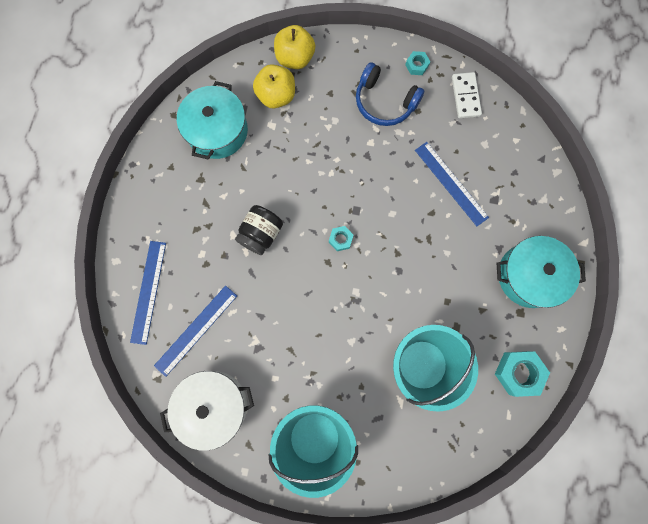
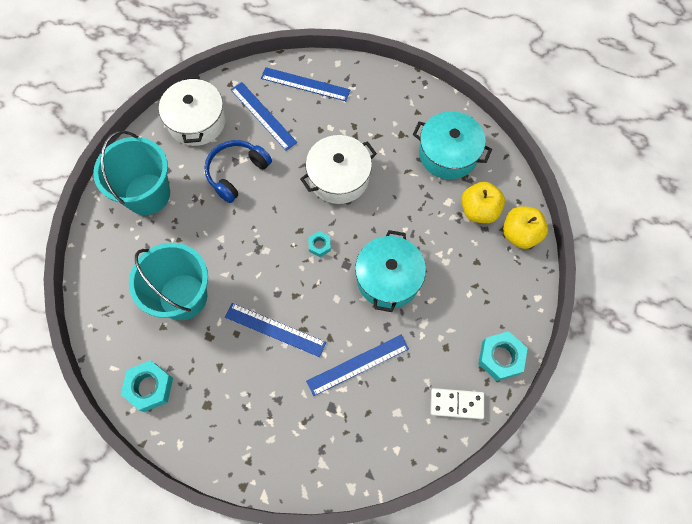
camera: 100 degrees right, 10 degrees down
(261, 234) = (338, 177): black jar -> white pot
(384, 102) = (460, 314): blue headphones -> blue headphones (236, 173)
(416, 65) = (500, 357): turquoise nut -> turquoise nut, size x1.81
(435, 265) = (275, 329): none -> blue ruler
(529, 275) = (242, 424): turquoise pot -> turquoise pot (388, 278)

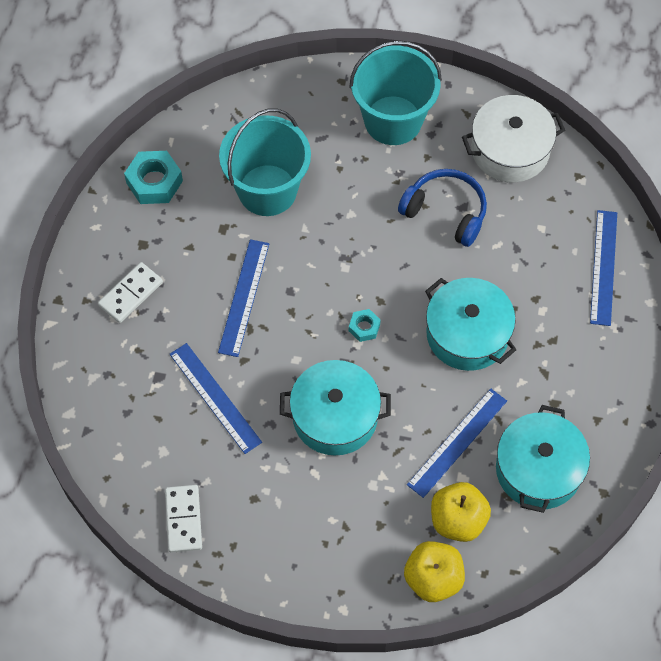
camera: 80 degrees right, 5 degrees down
(251, 421) = (131, 294): none -> white domino
(263, 116) = (539, 225): blue ruler -> blue ruler (457, 442)
(338, 177) = (467, 334): white pot -> turquoise pot
(500, 357) = (251, 567): turquoise nut -> none

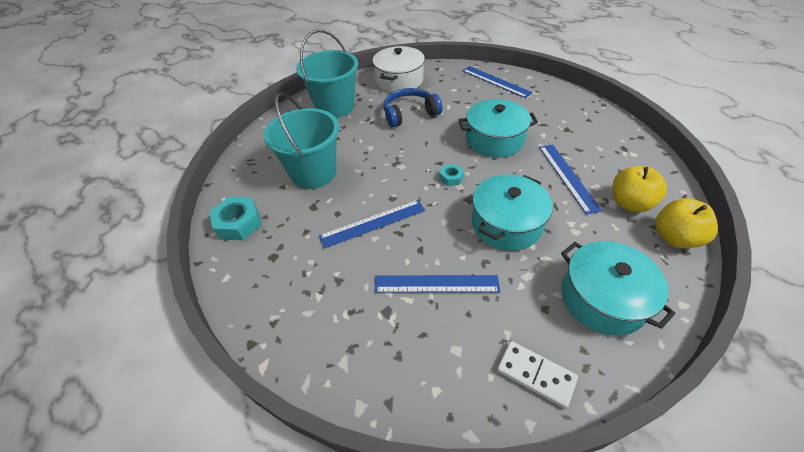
camera: 50 degrees left, 15 degrees down
(131, 294) = (301, 288): white domino -> none
(244, 297) = (373, 223): blue ruler -> blue ruler turned 75 degrees counterclockwise
(538, 469) = (609, 153): turquoise pot -> turquoise pot (602, 298)

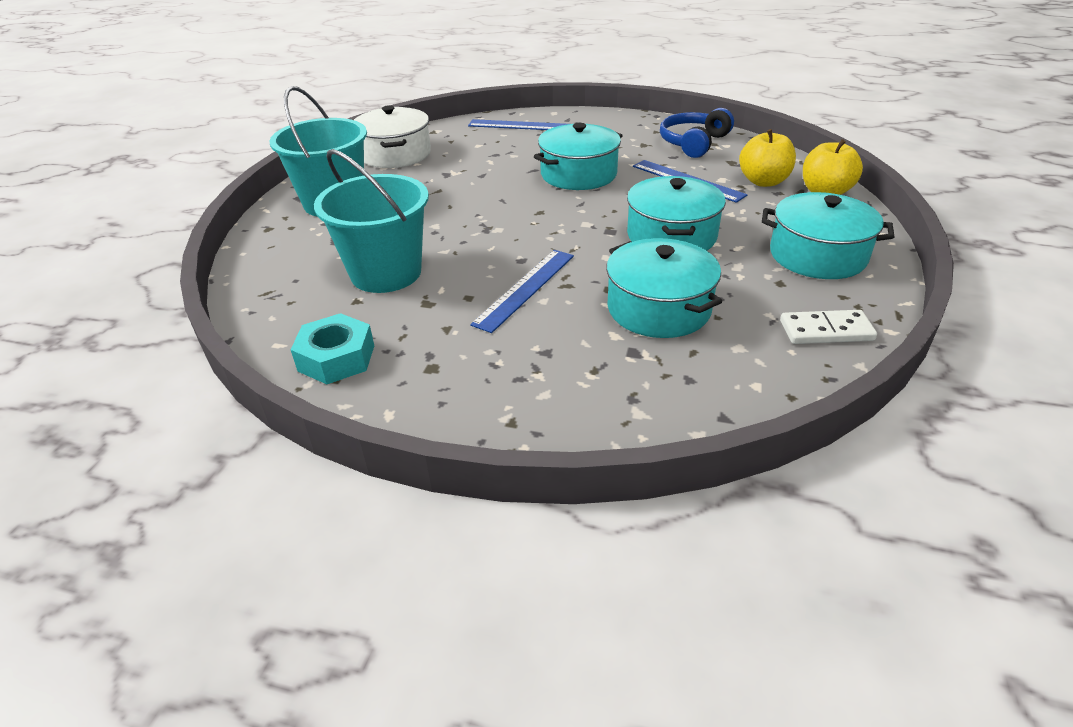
camera: 35 degrees left, 10 degrees down
(409, 114) = (449, 181): blue headphones -> blue headphones (693, 143)
(436, 284) = (658, 308): blue ruler -> turquoise pot
(451, 178) = (569, 220): turquoise nut -> none

